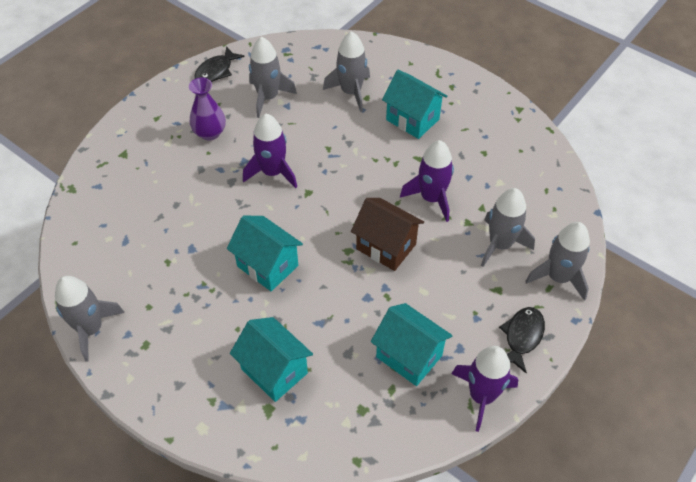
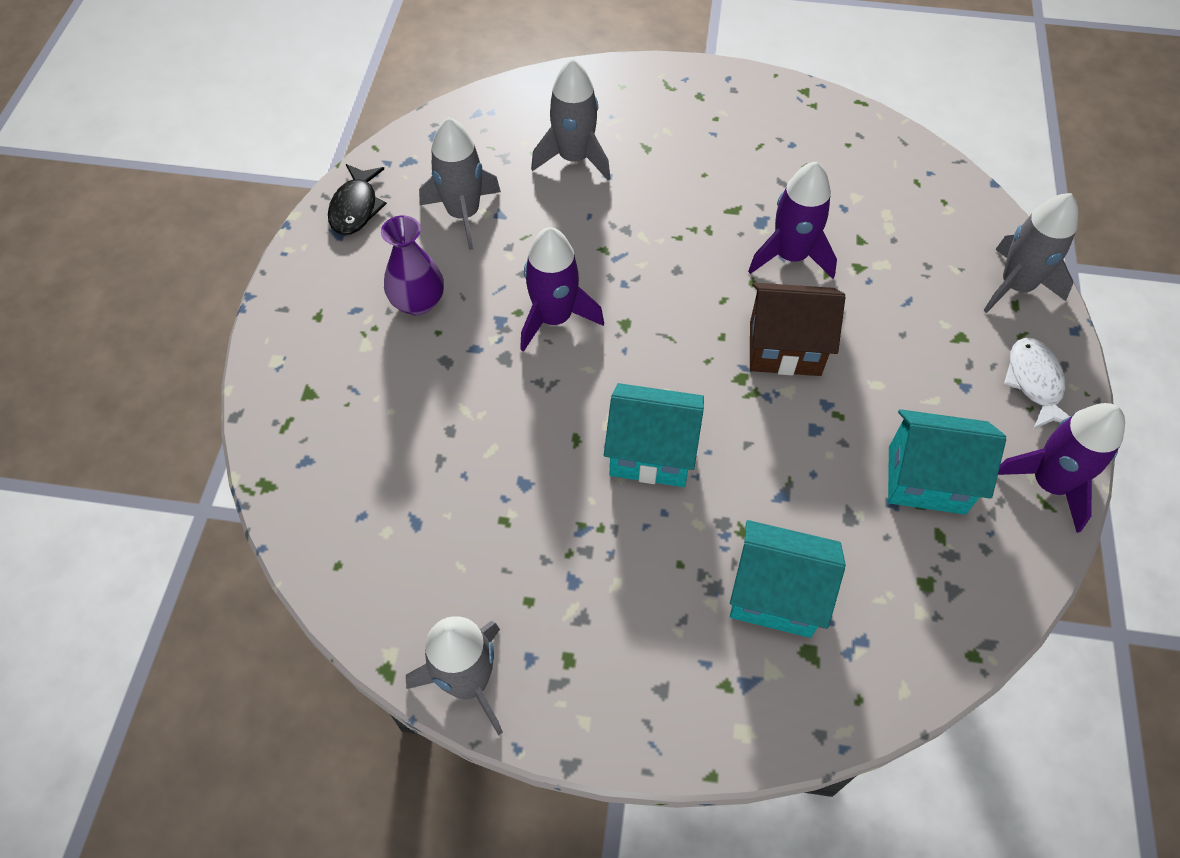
camera: 30 degrees left, 5 degrees up
(412, 119) = (684, 161): turquoise house -> none
(500, 244) = (918, 277): grey rocket -> none
(522, 336) = (1034, 382): black fish -> white fish

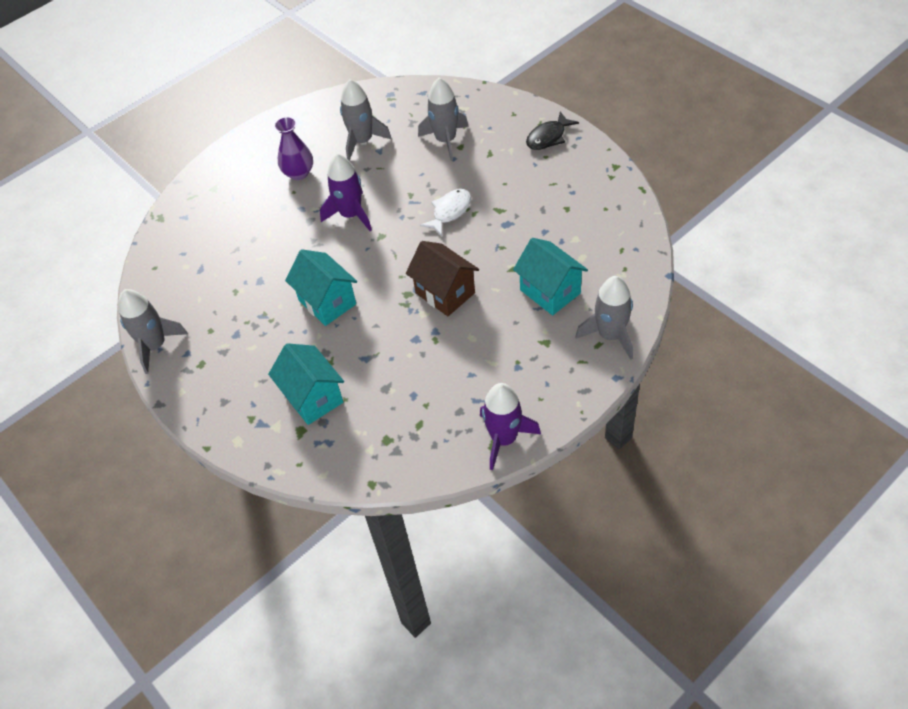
camera: 45 degrees right, 5 degrees down
(356, 207) = (317, 112): black fish -> black fish (548, 137)
(790, 256) = (502, 250): purple rocket -> none
(926, 480) = (442, 396): turquoise house -> turquoise house (550, 291)
(1034, 382) = (558, 388): white fish -> white fish (450, 211)

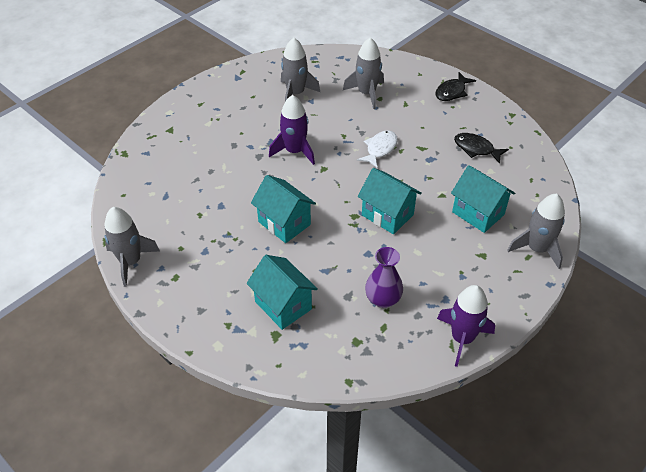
camera: 10 degrees left, 5 degrees down
(299, 173) = (244, 118): purple vase -> purple vase (382, 299)
(445, 293) = (387, 215): brown house -> turquoise house
(563, 211) = (476, 149): none -> black fish

